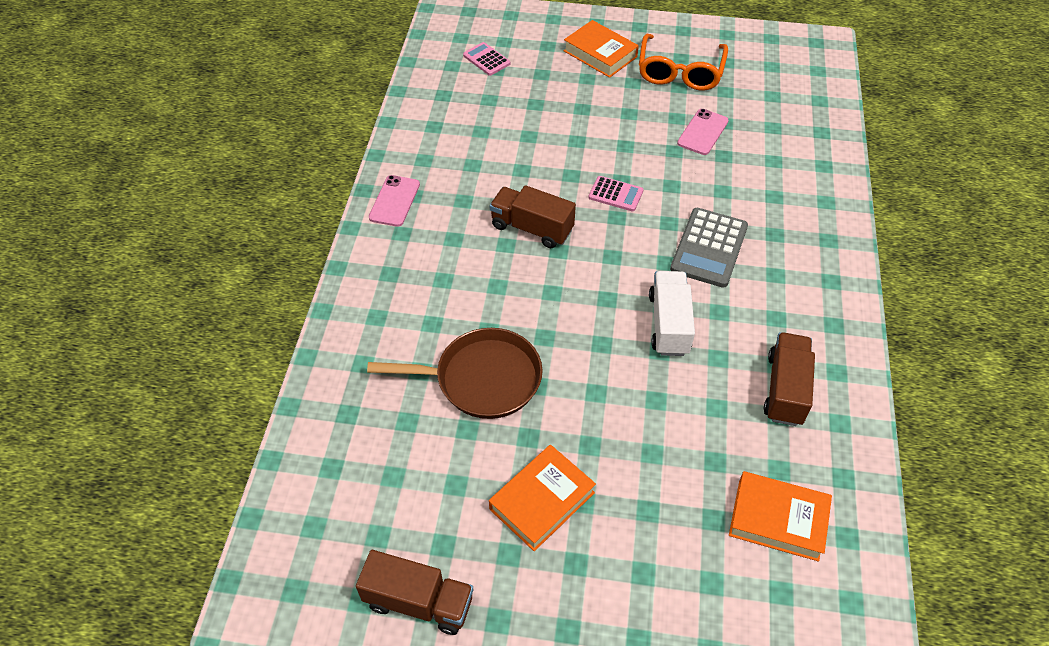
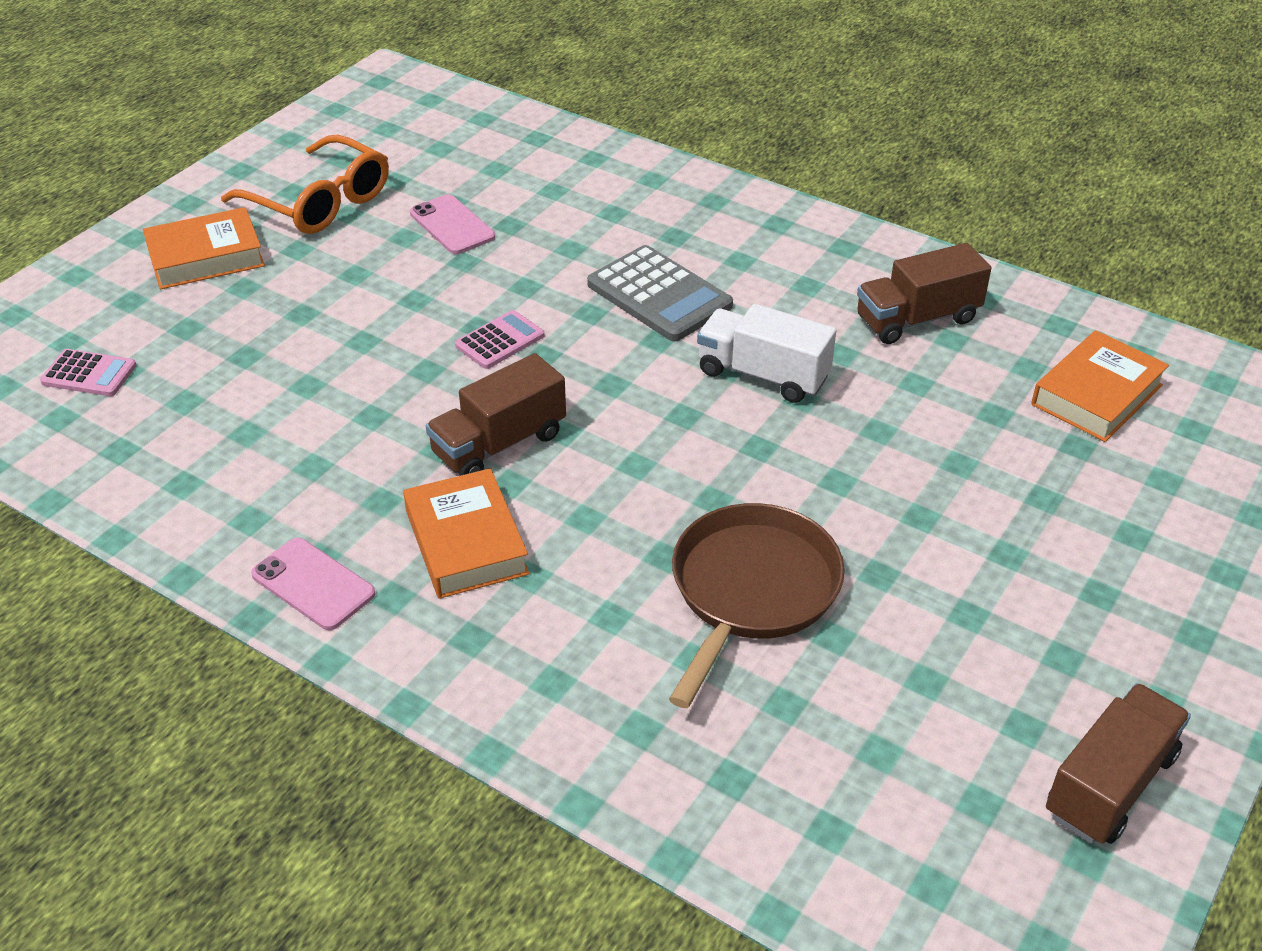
camera: 65 degrees left, 10 degrees down
(486, 59) = (89, 374): pink calculator -> pink calculator turned 150 degrees counterclockwise
(542, 501) = (990, 594): orange book -> orange book (466, 542)
(785, 389) = (917, 319): brown truck -> brown truck turned 60 degrees counterclockwise

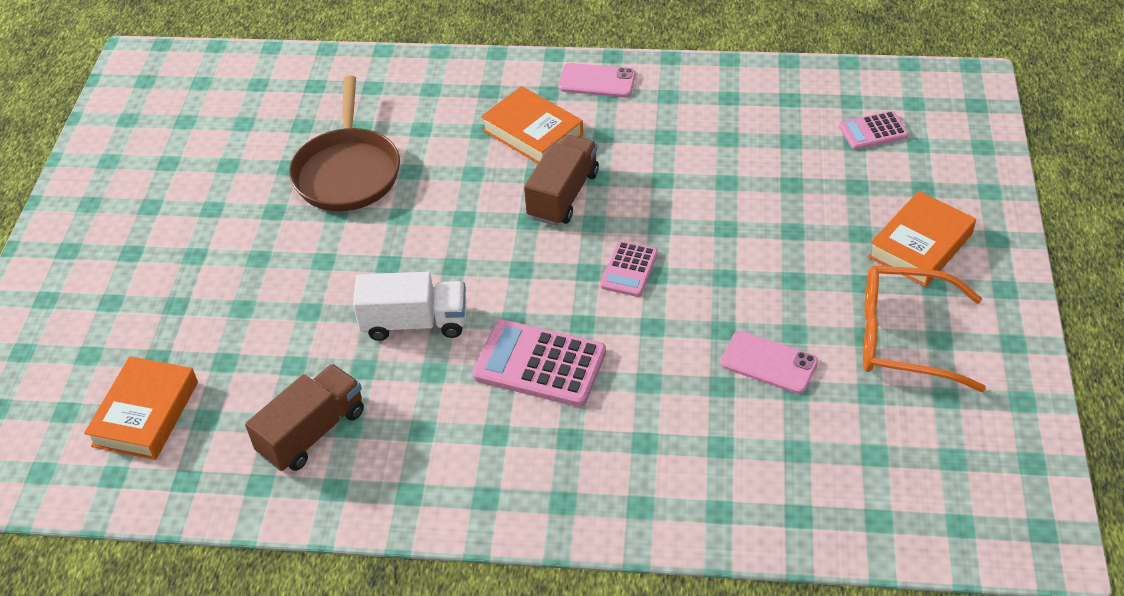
camera: 155 degrees right, 5 degrees up
(659, 295) = (540, 364): grey calculator -> pink calculator
(1110, 784) = (117, 153): brown truck -> none

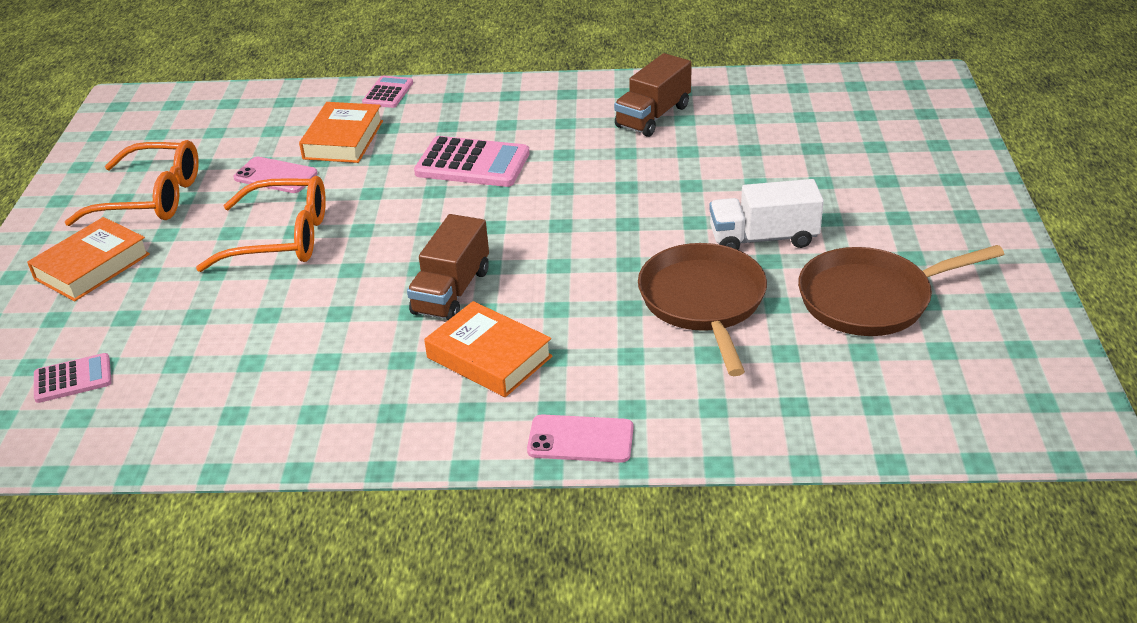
camera: 175 degrees right, 10 degrees down
(145, 414) = (796, 117): orange book -> orange book (343, 140)
(210, 167) = (871, 299): none -> brown pan
(415, 323) = (588, 183): white truck -> white truck (763, 238)
(597, 81) = (405, 430): pink phone -> pink phone (580, 439)
(629, 269) = (387, 231): pink calculator -> pink calculator (388, 93)
(737, 268) = (281, 238): none -> orange glasses

